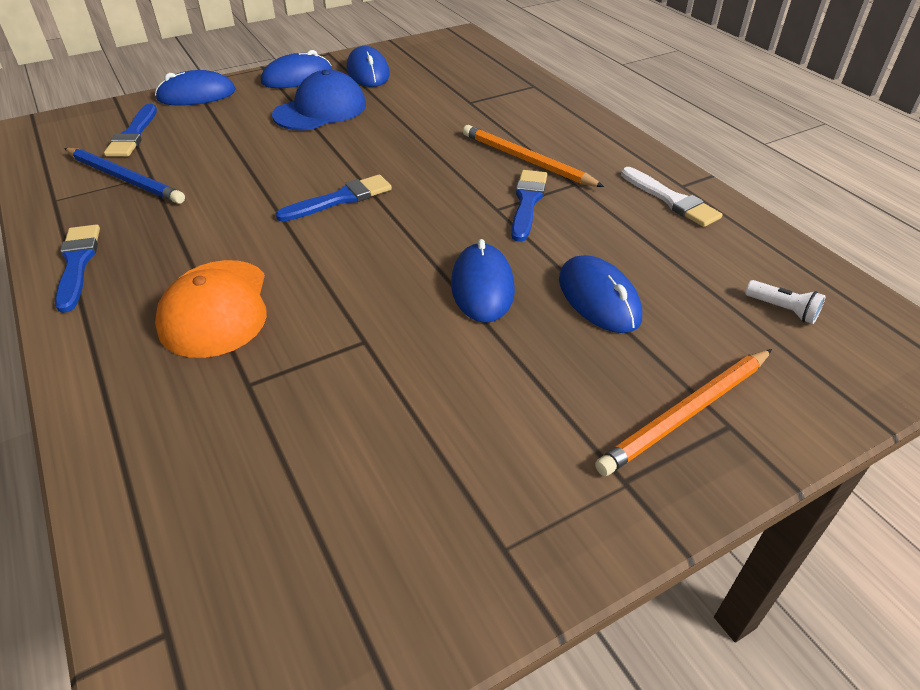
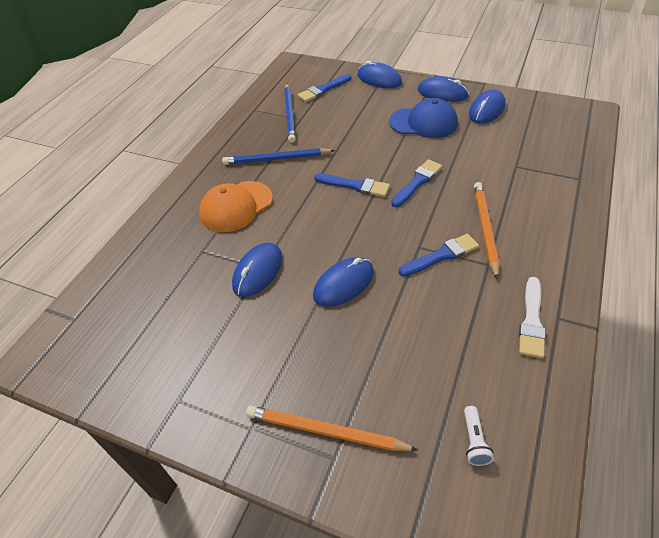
camera: 55 degrees right, 5 degrees up
(77, 264) = (223, 149): blue brush -> blue brush (417, 182)
(188, 230) = (276, 159): none -> blue pencil
(598, 298) = (385, 339): blue mouse -> blue mouse (258, 271)

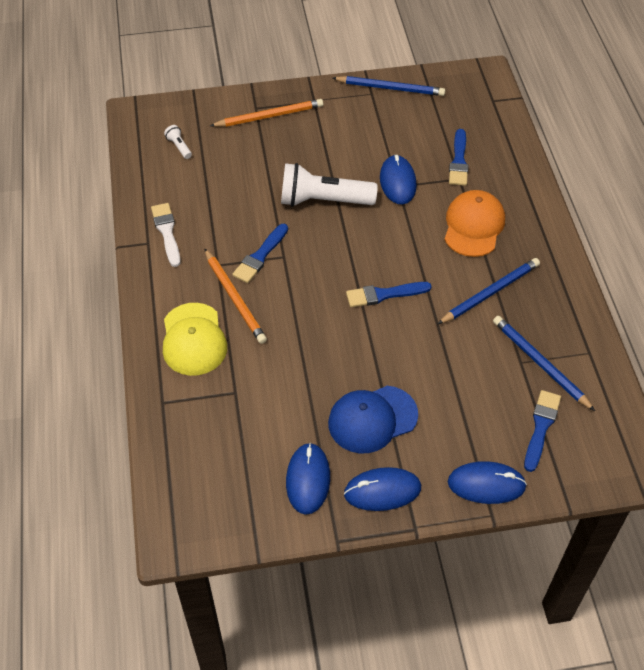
camera: 145 degrees right, 5 degrees up
(149, 396) = (390, 88): none -> blue pencil
(344, 284) = (323, 200): blue mouse -> white flashlight
(417, 182) = (326, 325): blue brush -> blue brush (459, 161)
(537, 211) = (193, 339): none -> yellow cap

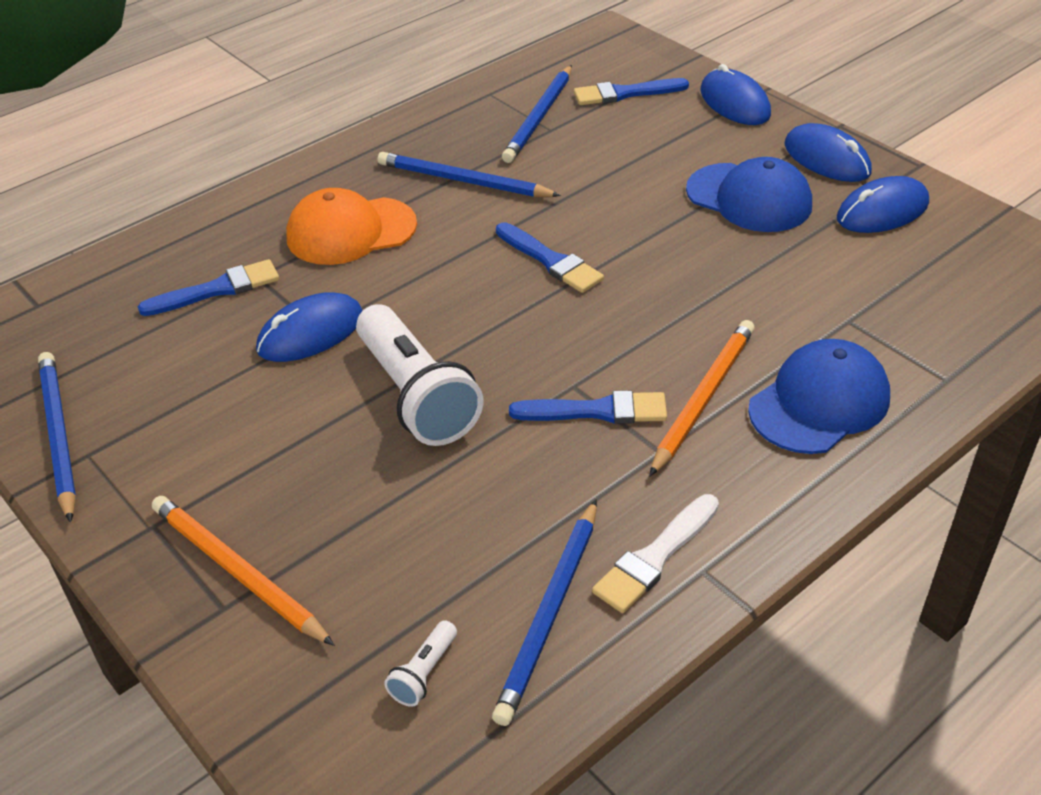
camera: 120 degrees left, 10 degrees down
(171, 189) = (550, 614): none -> blue pencil
(193, 339) = (819, 403): yellow cap -> blue cap

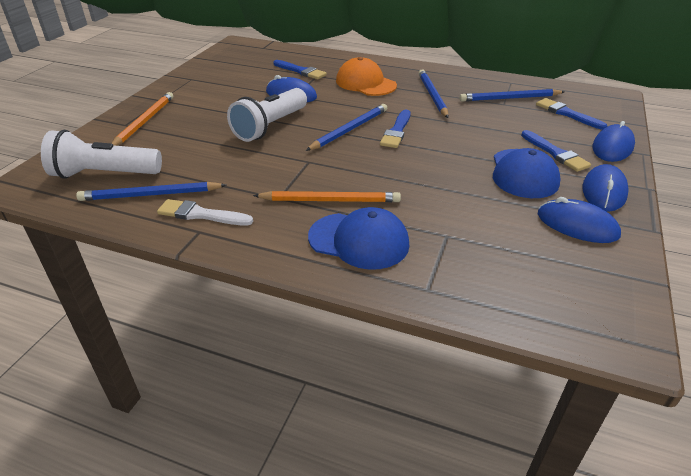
camera: 60 degrees right, 5 degrees down
(58, 435) = (198, 71): blue pencil -> blue pencil (349, 129)
(424, 673) = (104, 174): white flashlight -> white flashlight, size x2.41
(597, 411) = (295, 172): blue brush -> blue brush (555, 153)

